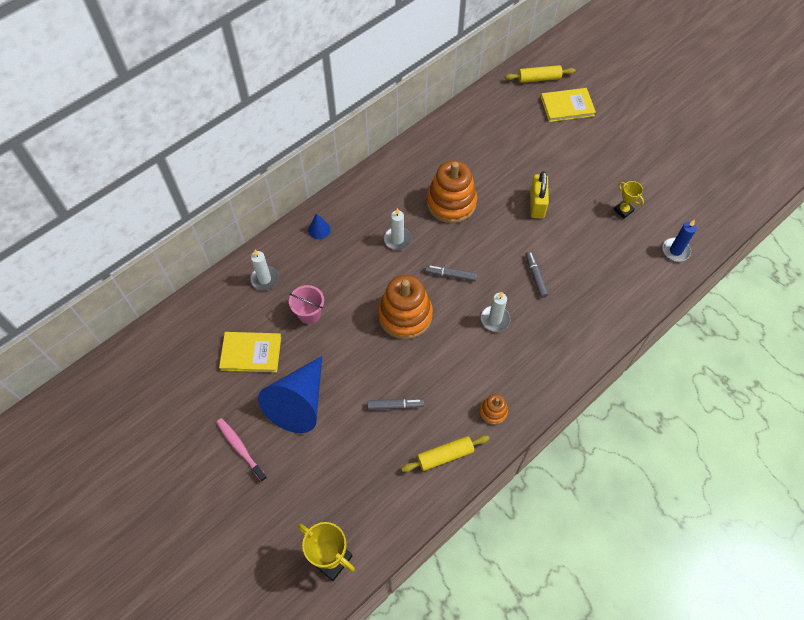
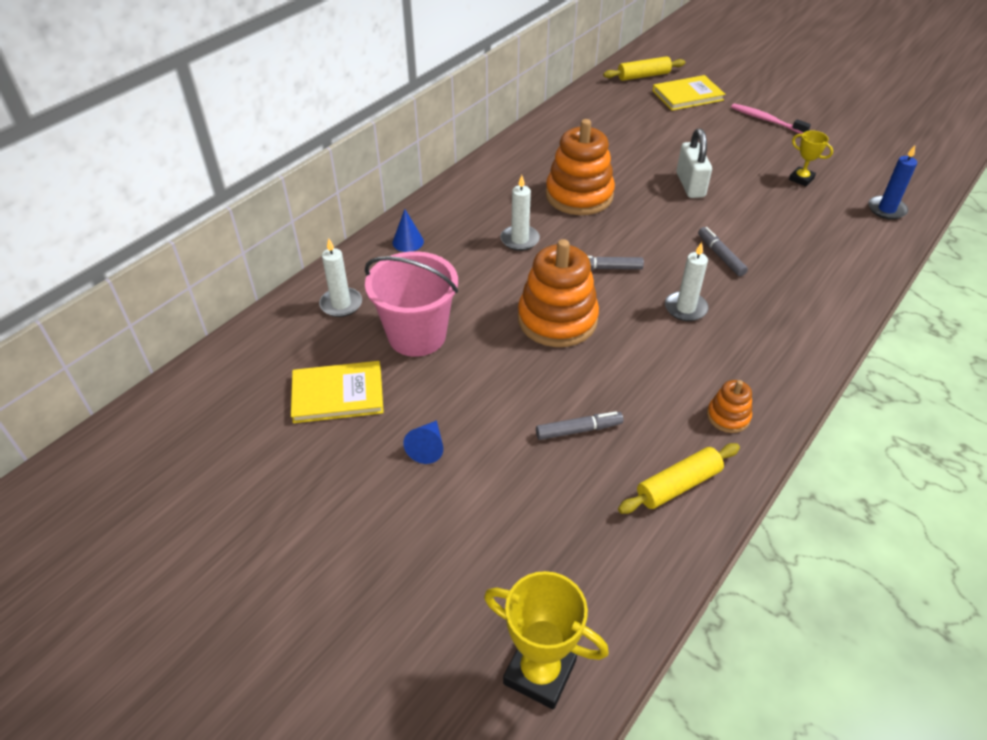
camera: 10 degrees left, 15 degrees down
(240, 448) = (344, 526): pink toothbrush -> pink toothbrush (766, 120)
(299, 402) = (427, 447): blue cone -> blue cone, size x0.40
(309, 314) = (417, 335): pink bucket -> pink bucket, size x1.70
(537, 204) = (690, 185): yellow padlock -> white padlock

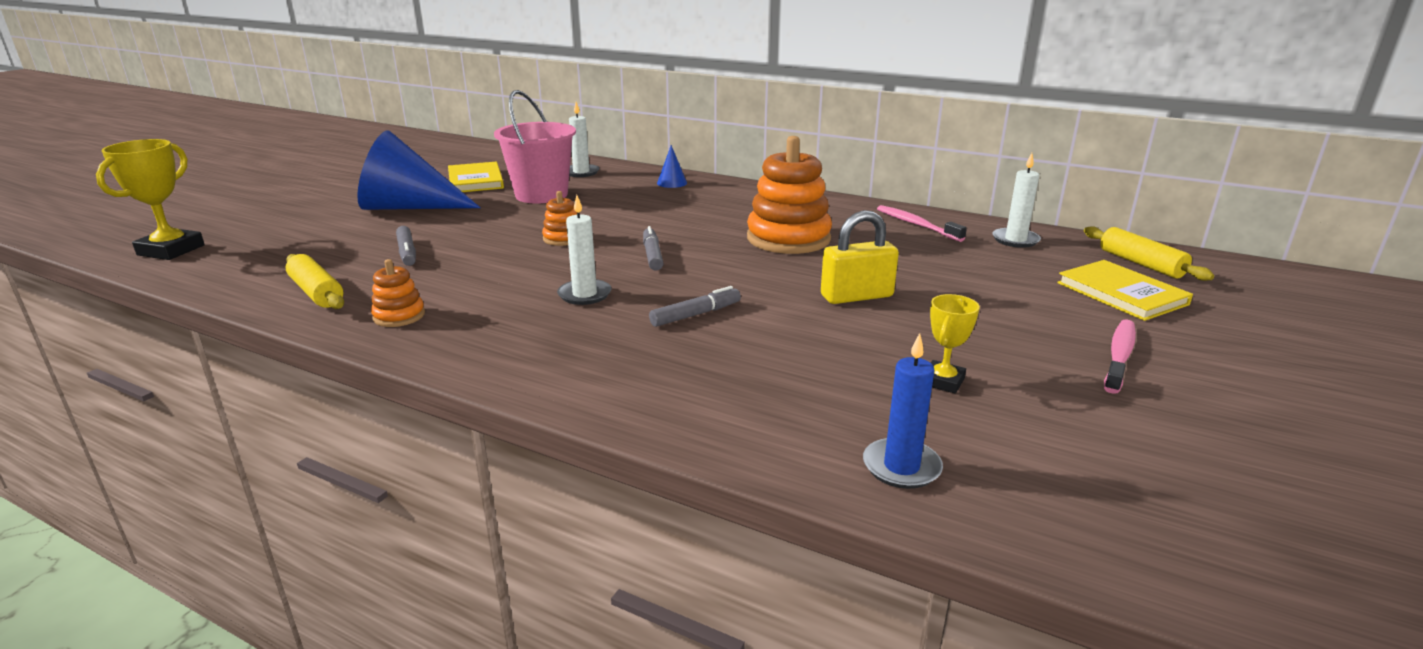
camera: 80 degrees right, 20 degrees down
(427, 447) = (409, 207): blue cone -> blue cone, size x2.47
(520, 240) = (690, 218): white candle -> white candle (1015, 240)
(557, 319) = (563, 238): orange stacking toy -> orange stacking toy, size x0.48
(559, 134) = (916, 225): none -> pink toothbrush
(690, 185) = (856, 296): white padlock -> yellow padlock

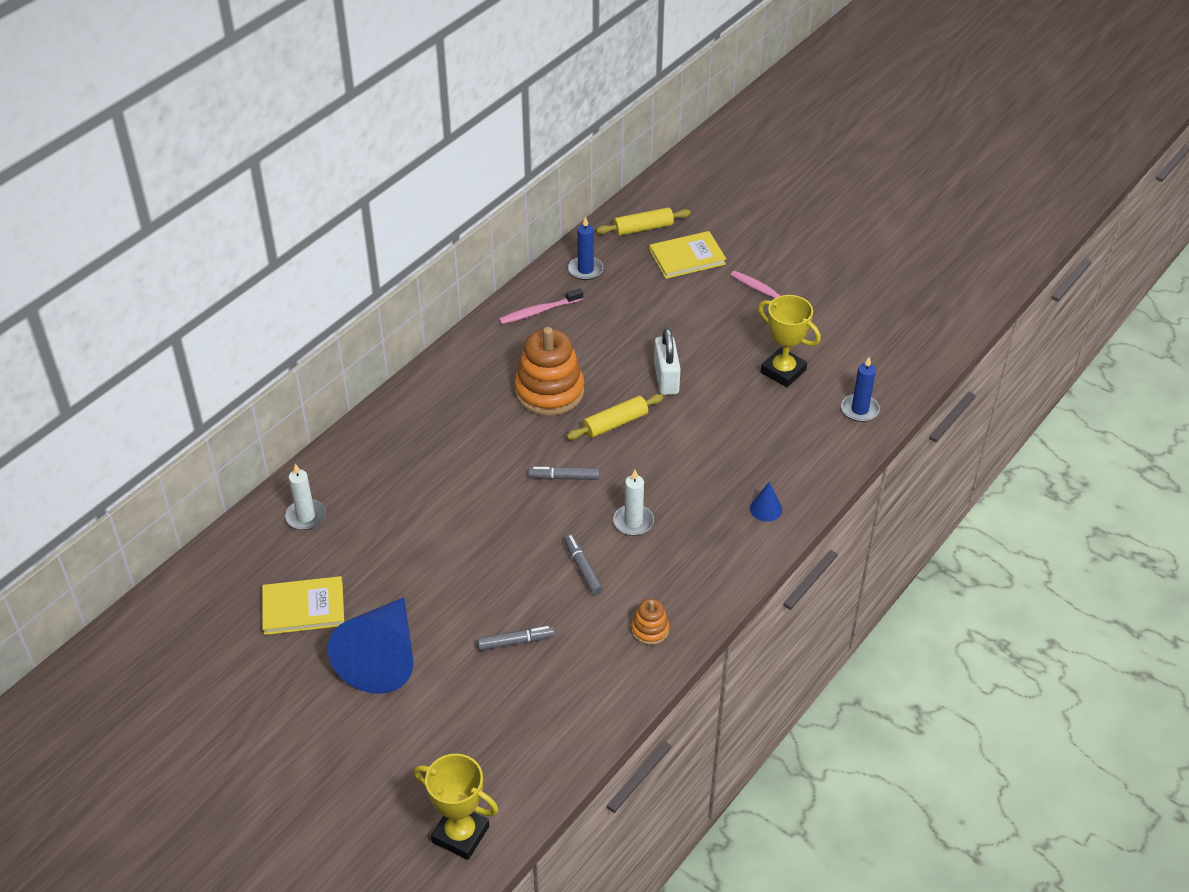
camera: 80 degrees left, 20 degrees up
(317, 292) = (594, 691): yellow rolling pin -> yellow rolling pin (615, 423)
(541, 195) = (377, 550): pink bucket -> none
(563, 238) = (510, 533): orange stacking toy -> none
(672, 183) = (371, 446): blue cone -> blue cone (766, 509)
(695, 314) = (679, 464): grey marker -> grey marker (582, 568)
(856, 296) = (666, 378): yellow padlock -> white padlock
(943, 381) = (783, 371): yellow trophy -> yellow trophy, size x1.70
(1015, 240) = (585, 270): white candle -> blue candle

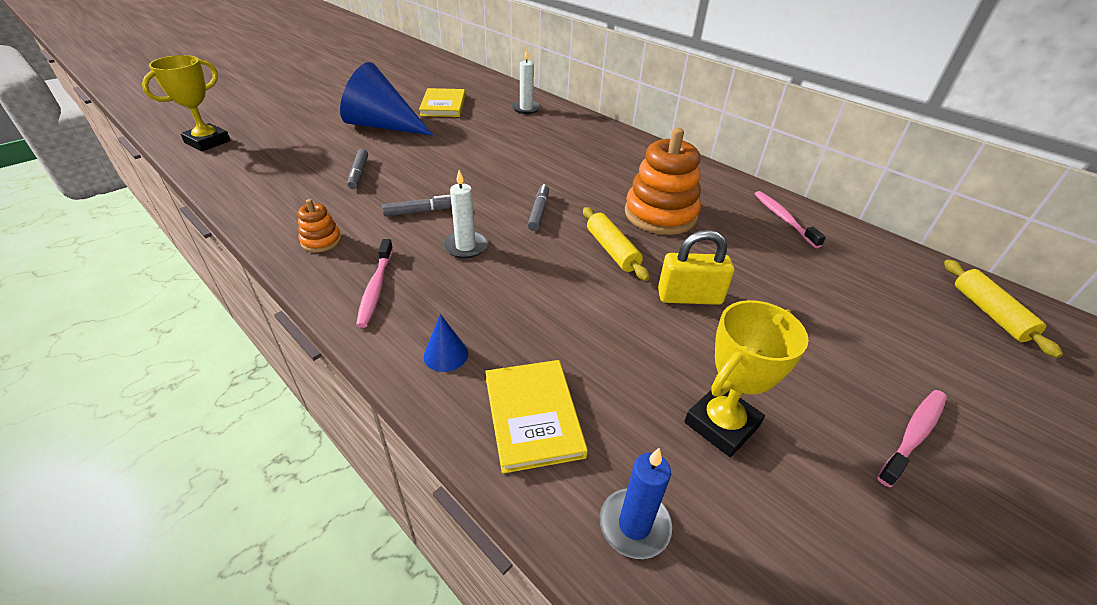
camera: 95 degrees right, 5 degrees down
(585, 270) = (871, 256): blue candle -> none
(666, 378) = (689, 297): white padlock -> yellow padlock
(687, 257) = (951, 350): yellow book -> yellow book (533, 416)
(706, 569) = (376, 288): none -> pink toothbrush

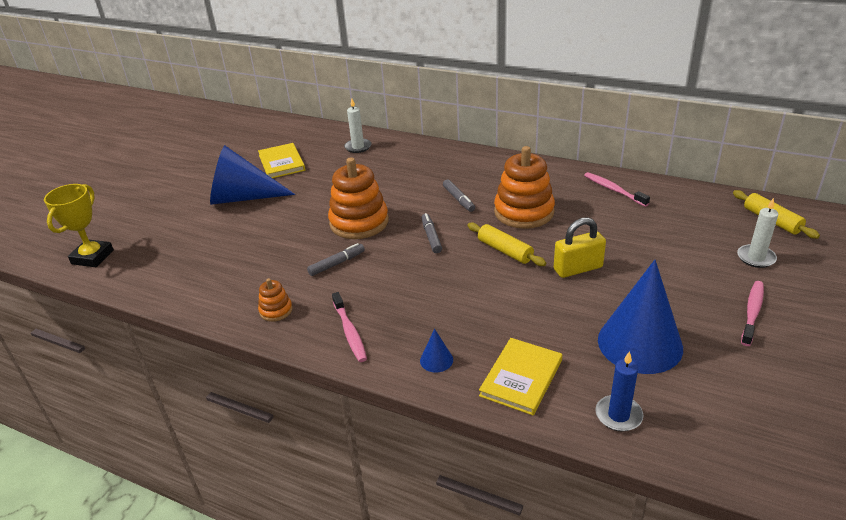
camera: 15 degrees left, 5 degrees down
(359, 174) = (259, 247): grey marker -> grey marker (459, 199)
(465, 246) = (394, 280): white candle -> white candle (756, 258)
(474, 177) = (359, 222): none -> orange stacking toy
(533, 416) = (521, 378): yellow book -> yellow book turned 60 degrees clockwise
(721, 424) = (640, 343): yellow trophy -> blue cone

